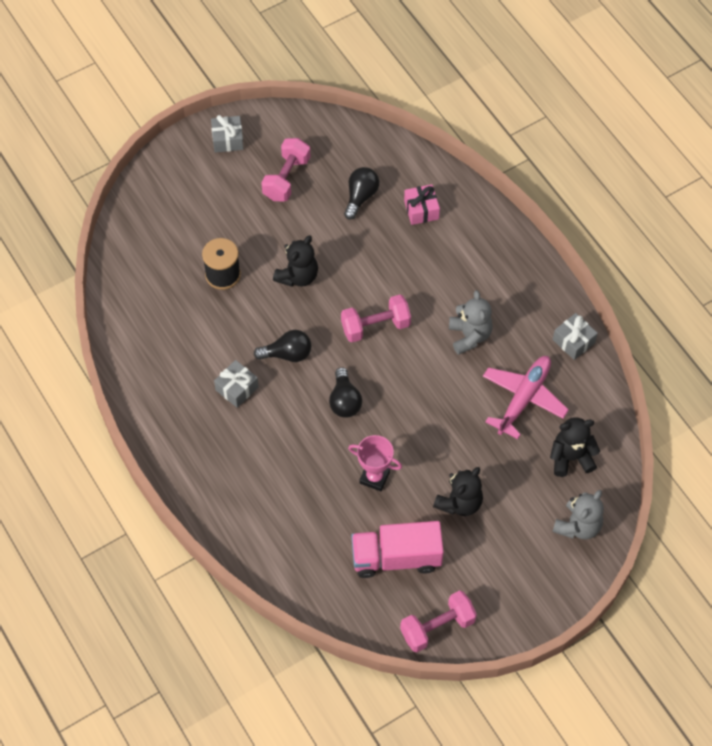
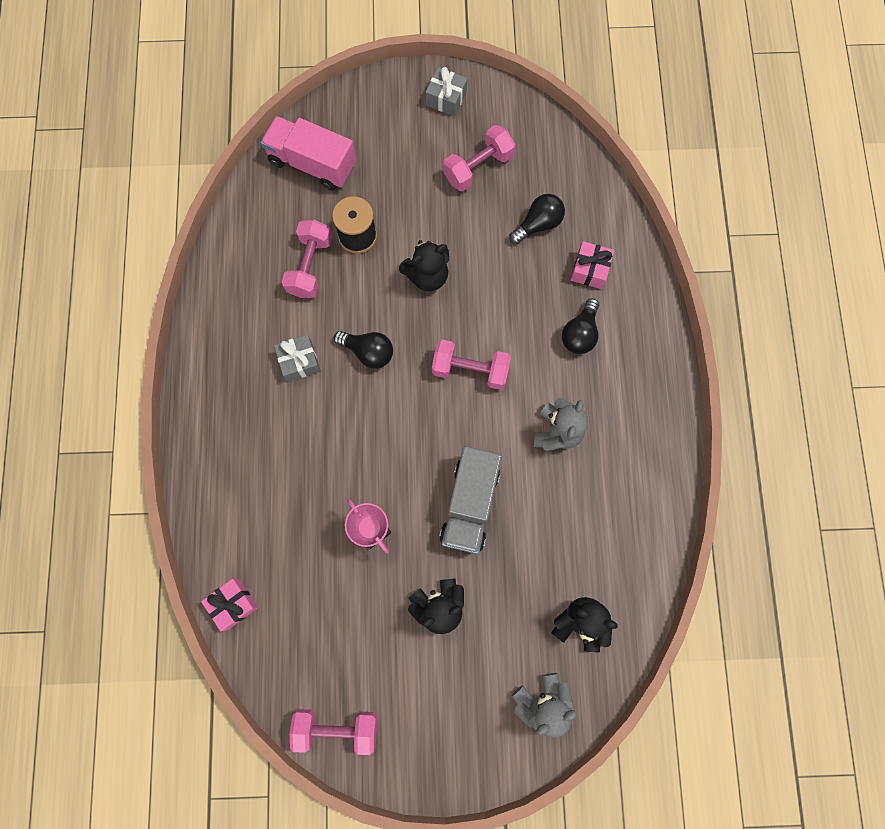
camera: 30 degrees right, 15 degrees up
(199, 315) = (310, 266): none -> pink dumbbell
(300, 587) = (233, 604): none -> pink gift
(344, 401) = (393, 432): black light bulb -> black light bulb (580, 333)
(396, 557) = (342, 628): pink truck -> pink truck (312, 163)
(436, 420) = (470, 504): none -> grey truck
(523, 398) = (570, 530): pink plane -> none
(573, 341) = (659, 496): grey gift -> none

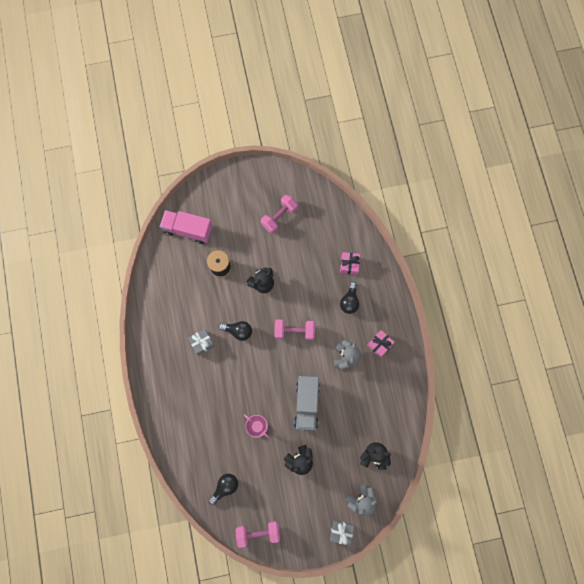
camera: 10 degrees left, 0 degrees up
(233, 604) = (192, 479): pink gift -> pink gift (380, 344)
(310, 266) = (198, 289): pink dumbbell -> none
(446, 98) = (255, 180): grey gift -> grey gift (341, 531)
(538, 224) = (317, 244): black light bulb -> black light bulb (225, 487)

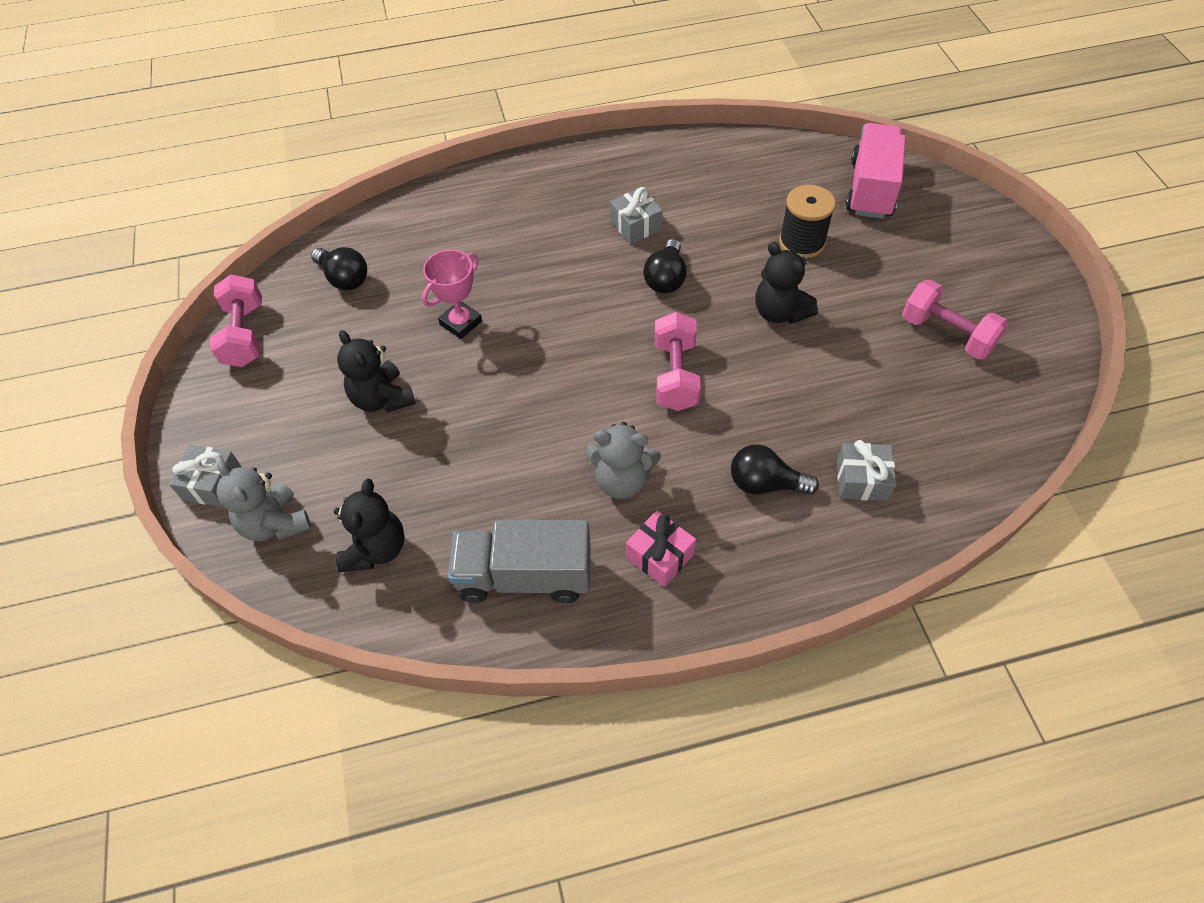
camera: 90 degrees right, 20 degrees down
(306, 404) = (508, 405): grey truck -> grey truck (524, 576)
(349, 265) = (862, 480): pink gift -> grey gift

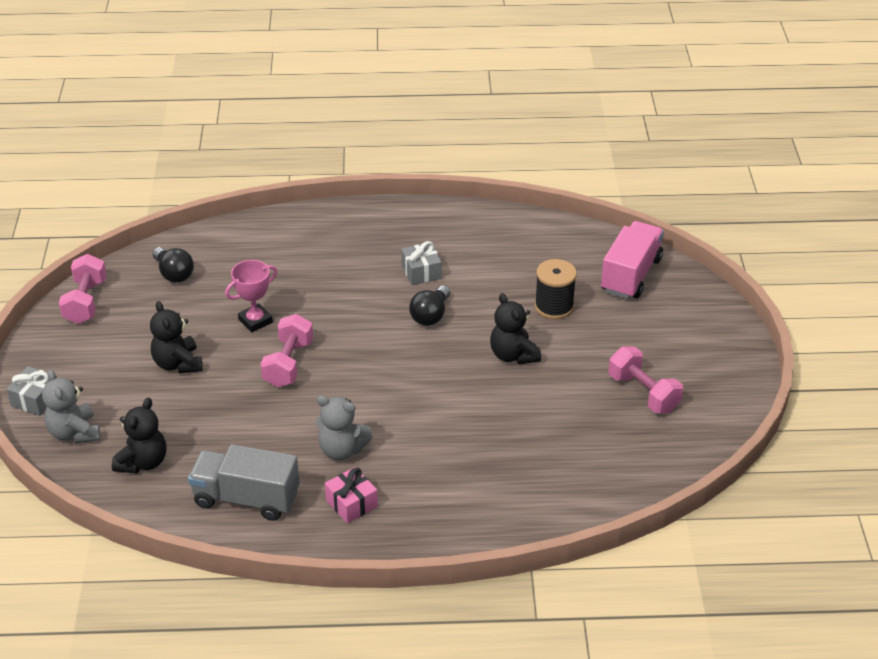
camera: 10 degrees right, 15 degrees down
(675, 375) = (411, 386): pink dumbbell -> pink dumbbell (288, 364)
(765, 484) = (451, 471): black light bulb -> none
(862, 480) = (527, 481): grey gift -> none

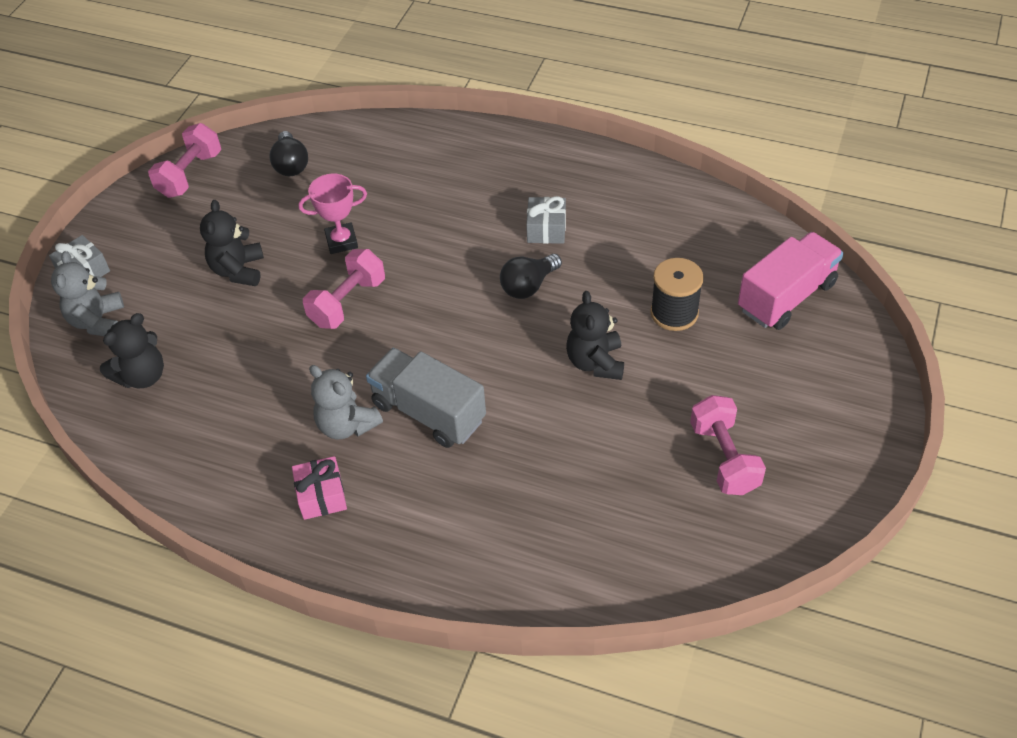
camera: 25 degrees right, 10 degrees up
(246, 498) = (218, 453): grey truck -> grey truck (428, 412)

